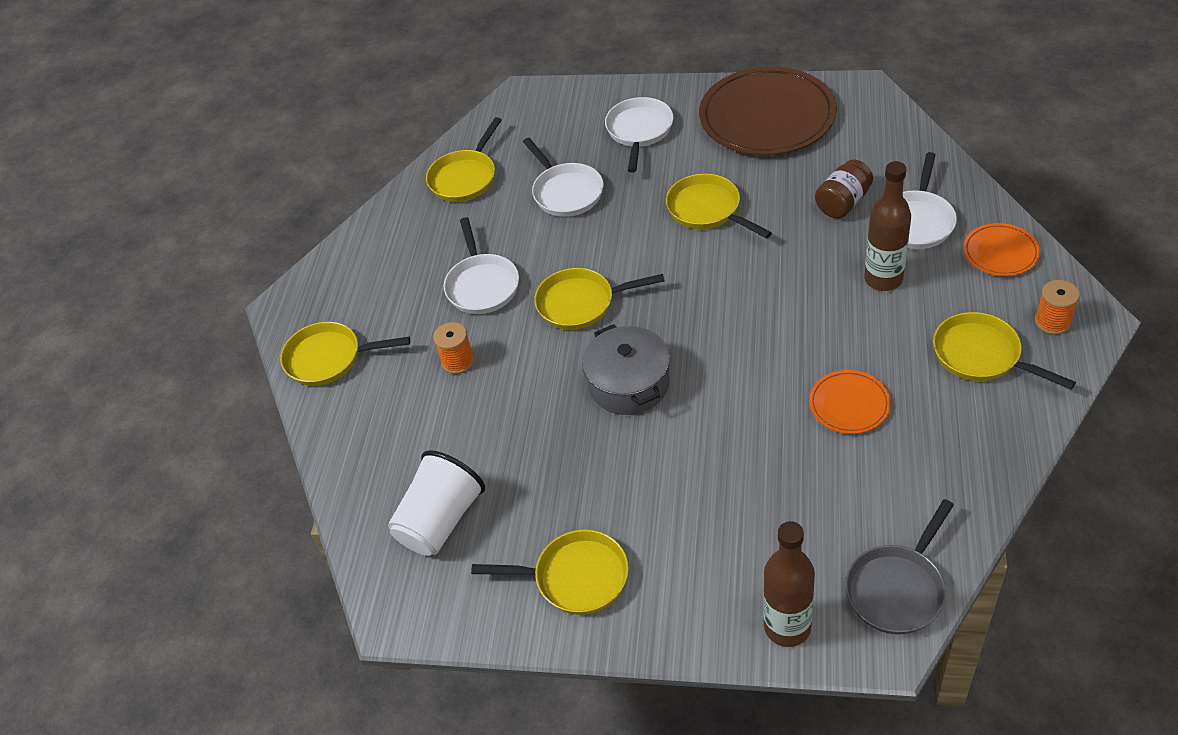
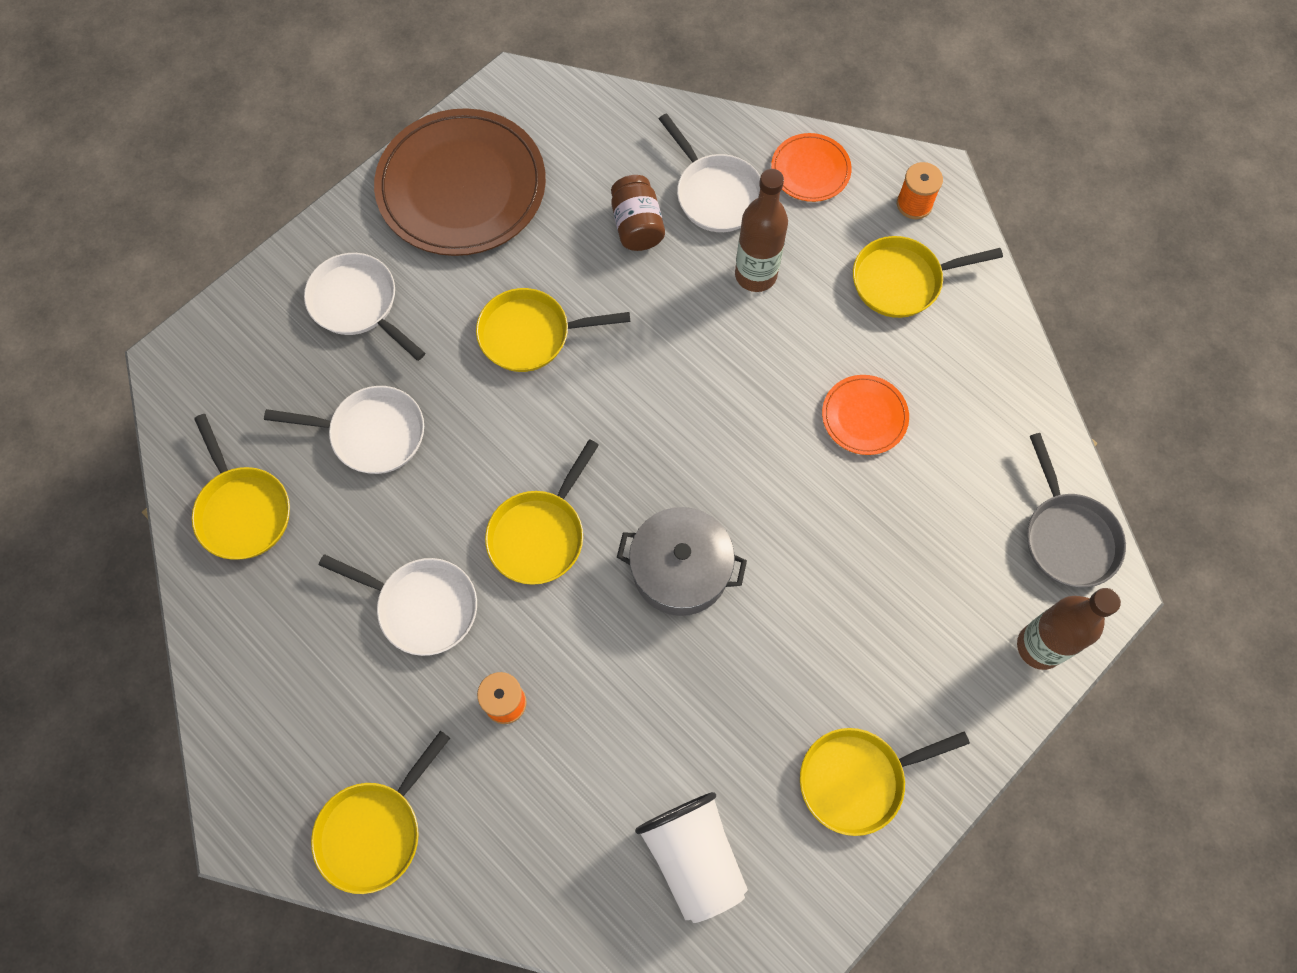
camera: 60 degrees left, 20 degrees up
(575, 577) = (857, 779): yellow pan -> yellow pan turned 150 degrees counterclockwise

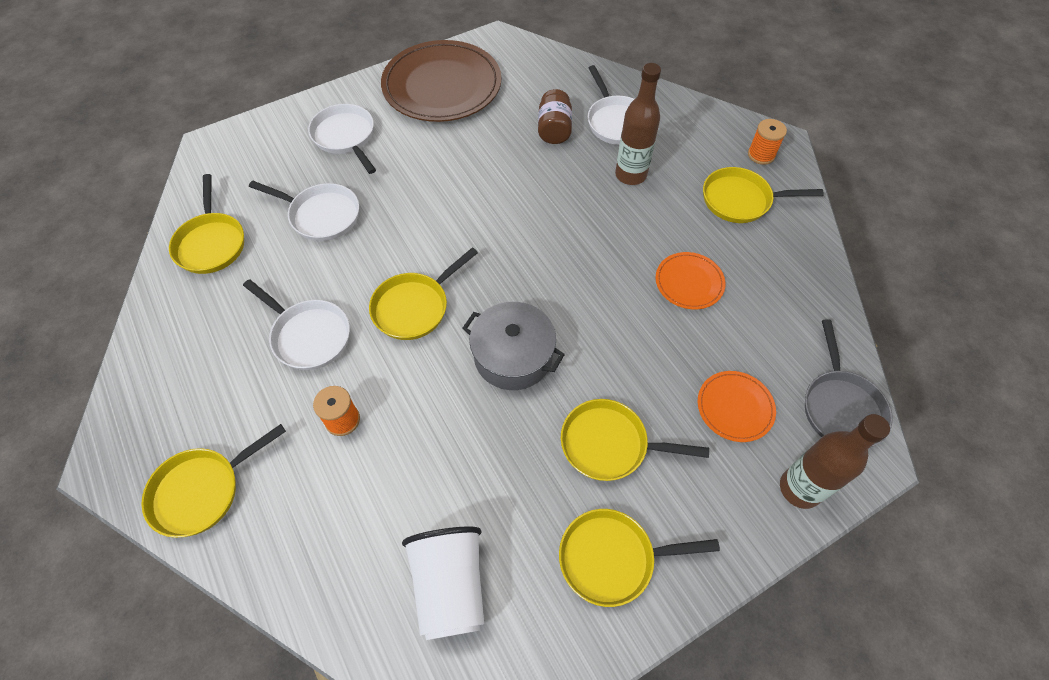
camera: 15 degrees right, 10 degrees down
(531, 334) = (456, 178): yellow pan -> yellow pan (609, 444)
(810, 170) = (688, 120): orange plate -> orange plate (735, 407)

